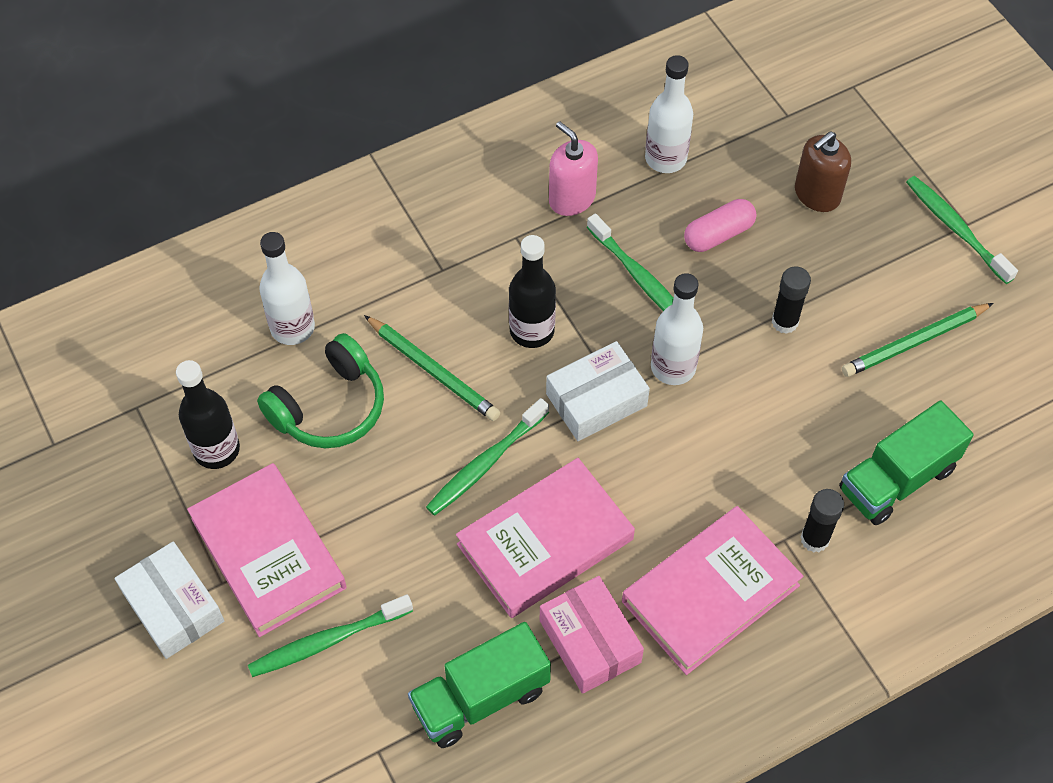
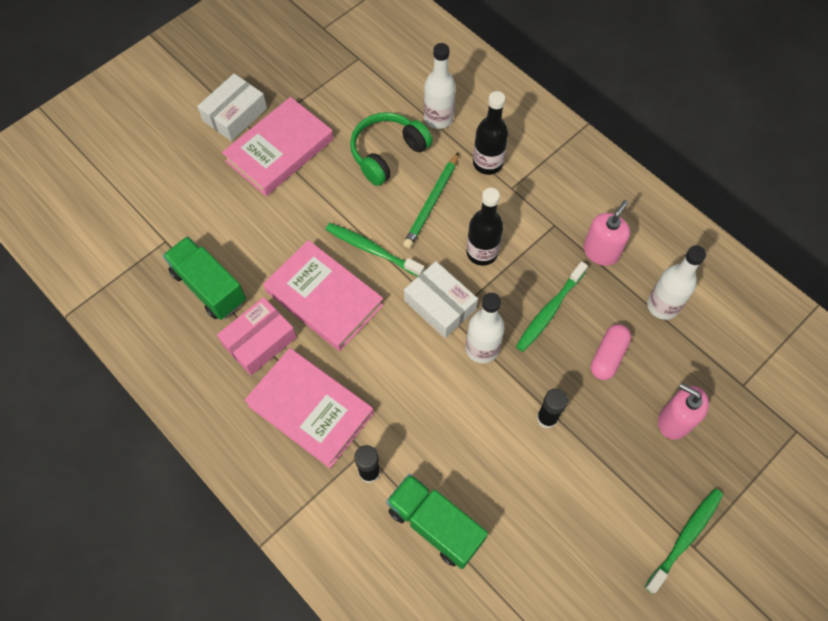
camera: 75 degrees right, 5 degrees up
(216, 450) = (341, 105): black bottle -> black bottle (487, 163)
(327, 641) = (229, 196): green toothbrush -> none
(329, 407) = (387, 153): green headphones -> green headphones turned 105 degrees clockwise
(718, 234) = (608, 356): pink capsule -> pink capsule turned 75 degrees clockwise
(817, 194) = (674, 421): brown soap dispenser -> pink soap dispenser
(914, 342) = (562, 520): green pencil -> none

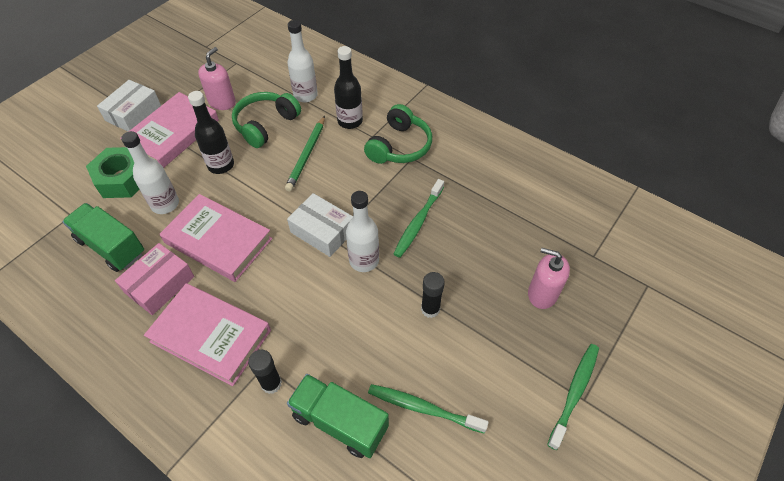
camera: 10 degrees left, 10 degrees down
(221, 202) = (122, 179): none -> green nut
(372, 250) = (258, 197): green toothbrush -> green toothbrush (423, 408)
(482, 252) = (354, 186): black bottle -> black bottle (221, 165)
(542, 207) = (399, 146): none -> green headphones
(601, 252) = (453, 172): pink soap dispenser -> pink soap dispenser (222, 102)
(608, 356) = (474, 250): pink capsule -> none
(662, 305) = (512, 205): white bottle -> white bottle (165, 204)

